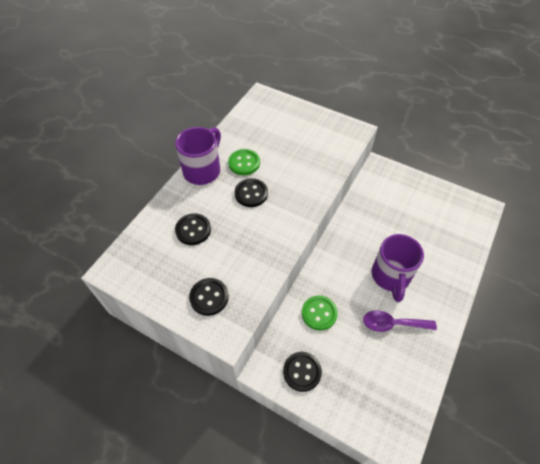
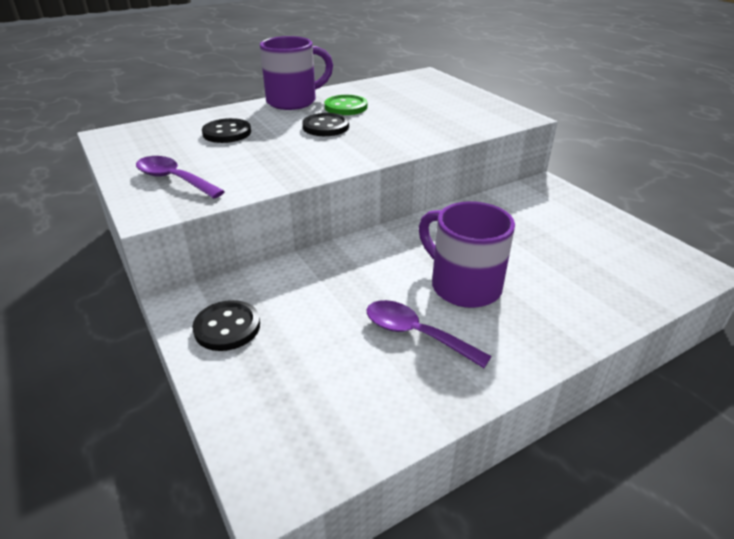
camera: 30 degrees right, 20 degrees down
(209, 297) = (173, 179): black button -> purple spoon
(319, 313) = (316, 282): green button -> none
(391, 277) = (462, 285): purple mug -> purple mug turned 105 degrees clockwise

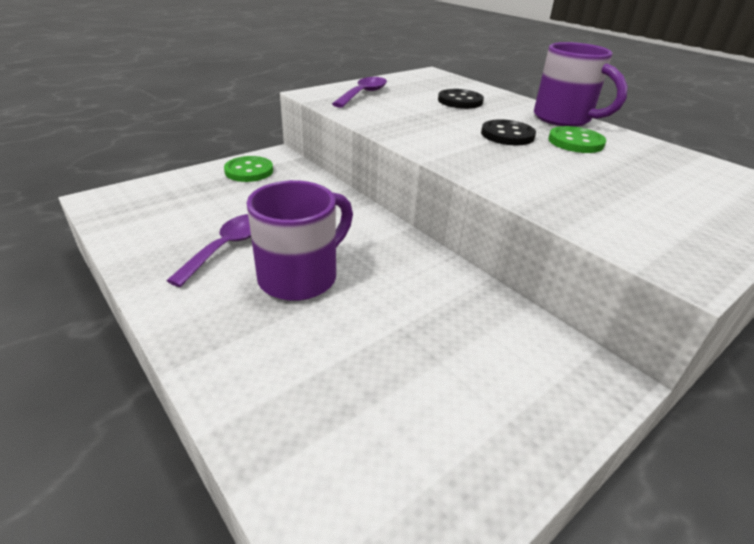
camera: 80 degrees right, 0 degrees up
(227, 327) = (249, 171): black button -> green button

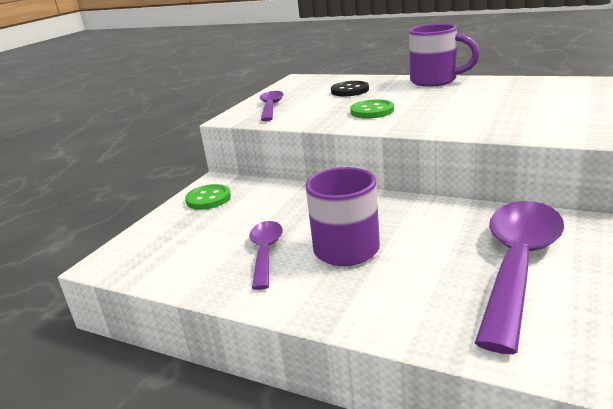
camera: 20 degrees left, 10 degrees down
(448, 385) = (518, 264): none -> purple spoon
(507, 135) = (413, 101): black button -> none
(575, 142) = (462, 92): green button -> green button (372, 111)

